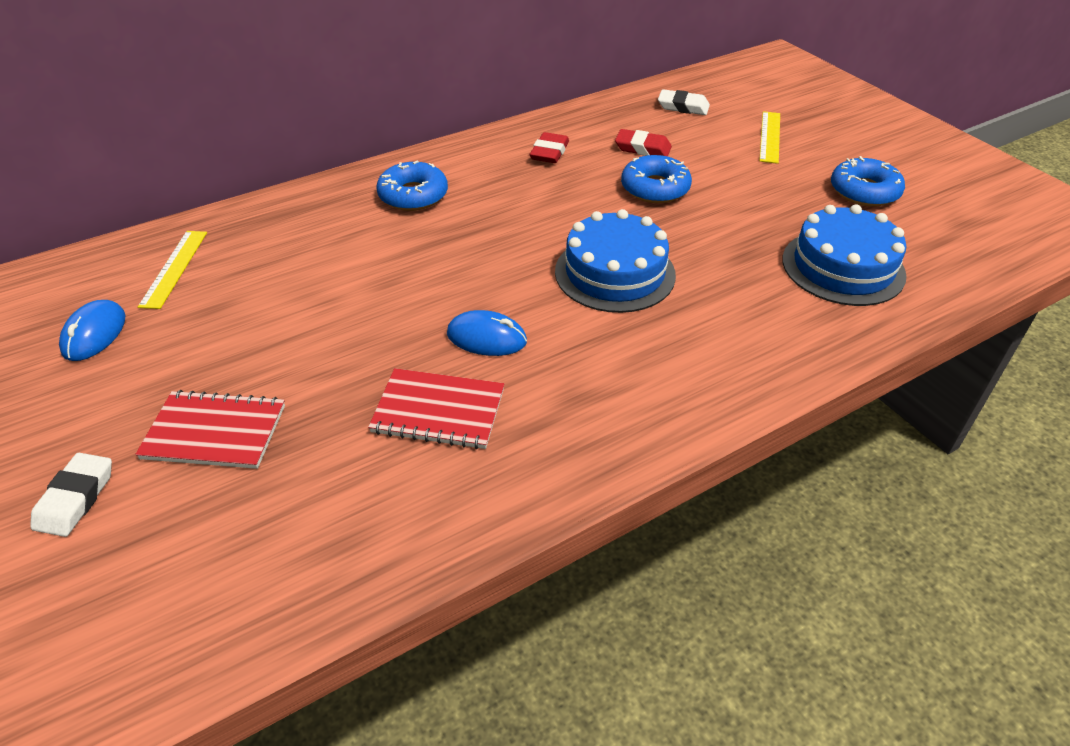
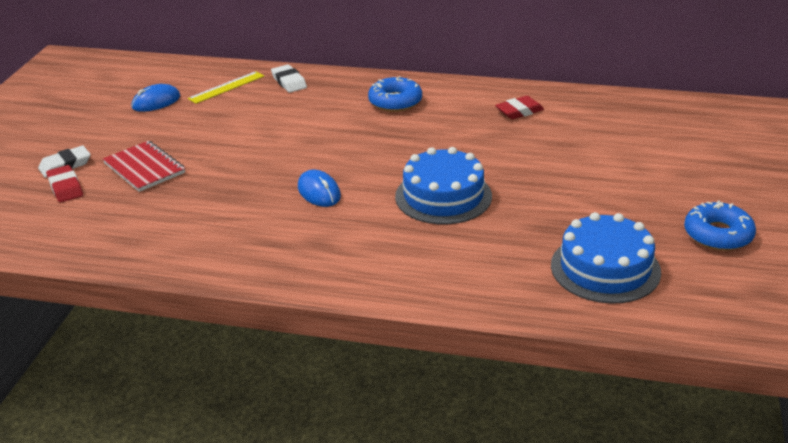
camera: 45 degrees right, 10 degrees down
(438, 411) = (245, 212): red notebook -> none
(642, 148) = (590, 135): red eraser -> red eraser (65, 187)
(655, 188) = (554, 162): blue donut -> none
(683, 107) = (672, 121): white eraser -> white eraser (289, 82)
(770, 137) = (707, 168): yellow ruler -> none

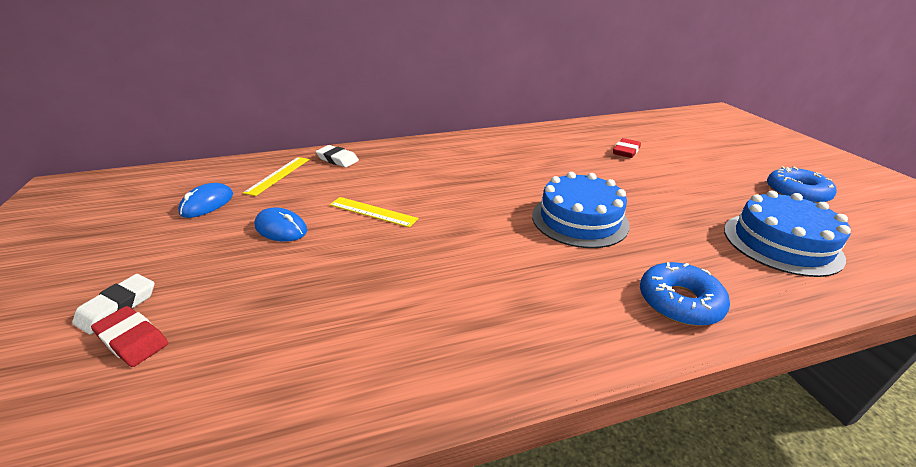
camera: 30 degrees left, 0 degrees up
(144, 168) = (240, 279): red notebook -> none
(275, 142) = (373, 212): none -> yellow ruler
(319, 192) = (466, 248): blue mouse -> blue mouse (281, 228)
(395, 102) = (447, 156): blue donut -> blue donut (679, 302)
(519, 111) = (547, 143): red eraser -> red eraser (626, 151)

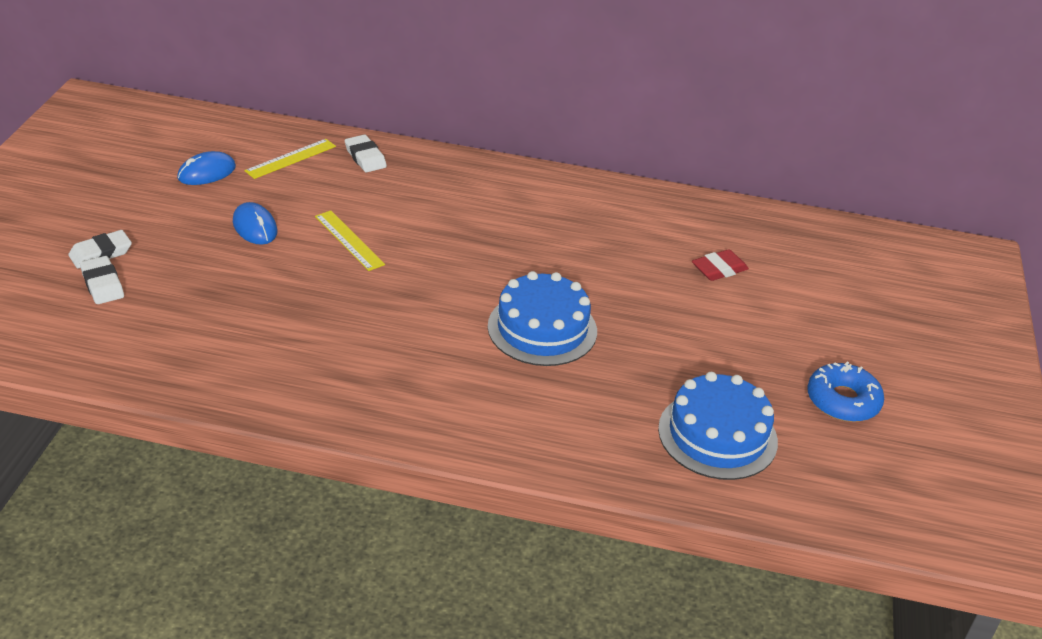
camera: 25 degrees right, 5 degrees up
(133, 340) = (102, 284): red eraser -> white eraser
(679, 302) = (530, 433): blue donut -> none

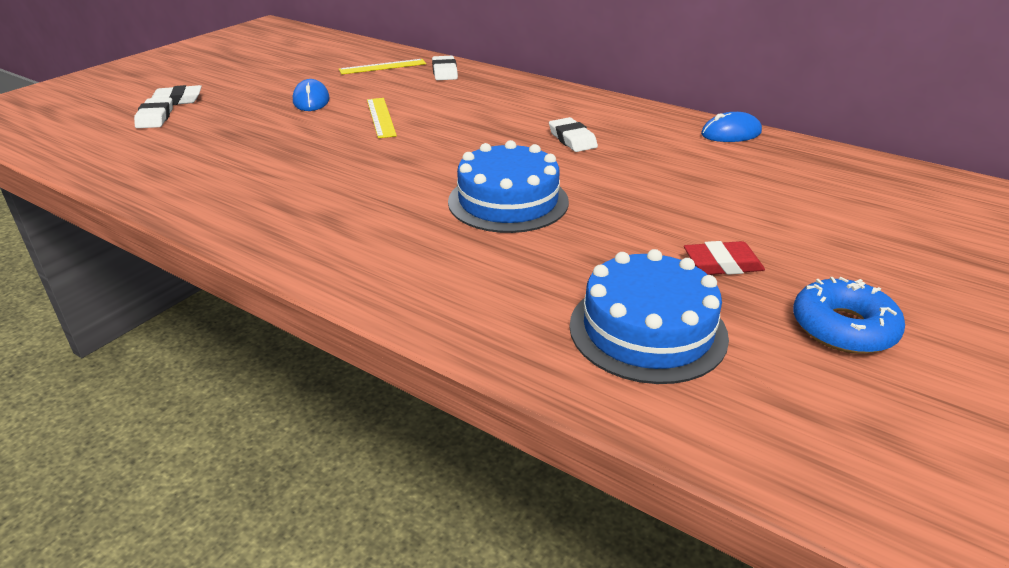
camera: 25 degrees right, 5 degrees down
(207, 173) = (308, 67): blue mouse -> blue mouse (731, 133)
(552, 238) = (572, 139): none -> white eraser
(719, 269) = (740, 184): red eraser -> red eraser (722, 264)

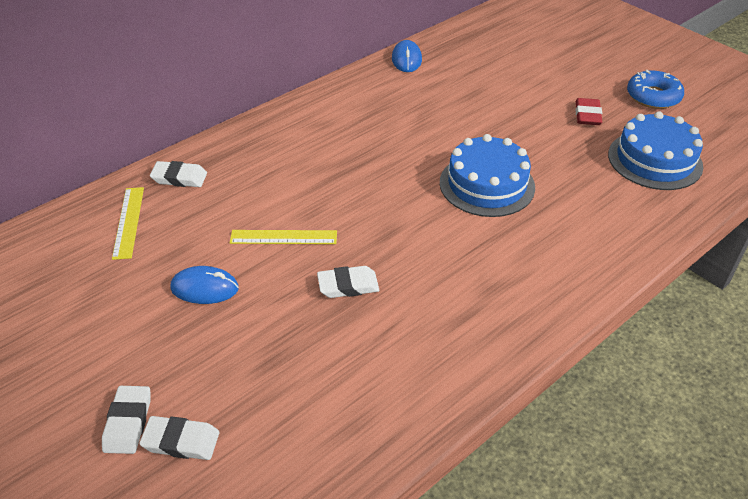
camera: 75 degrees left, 10 degrees up
(572, 139) = (387, 132): white eraser -> white eraser (348, 285)

